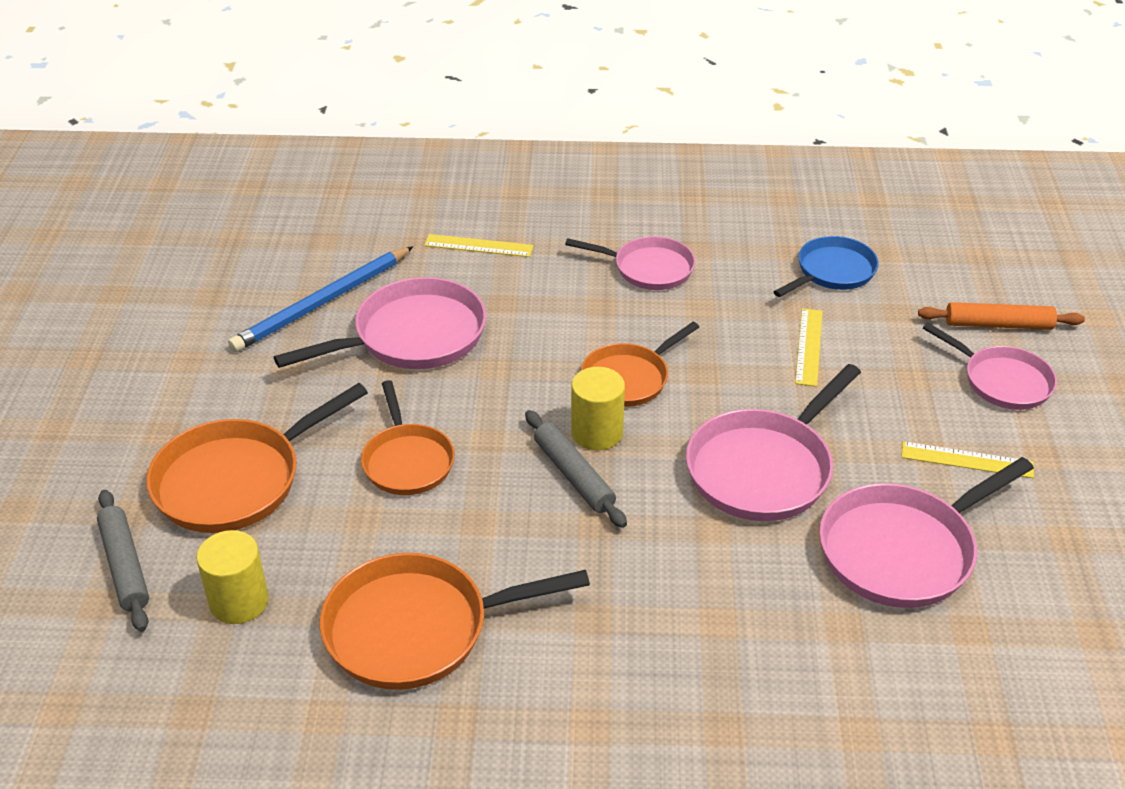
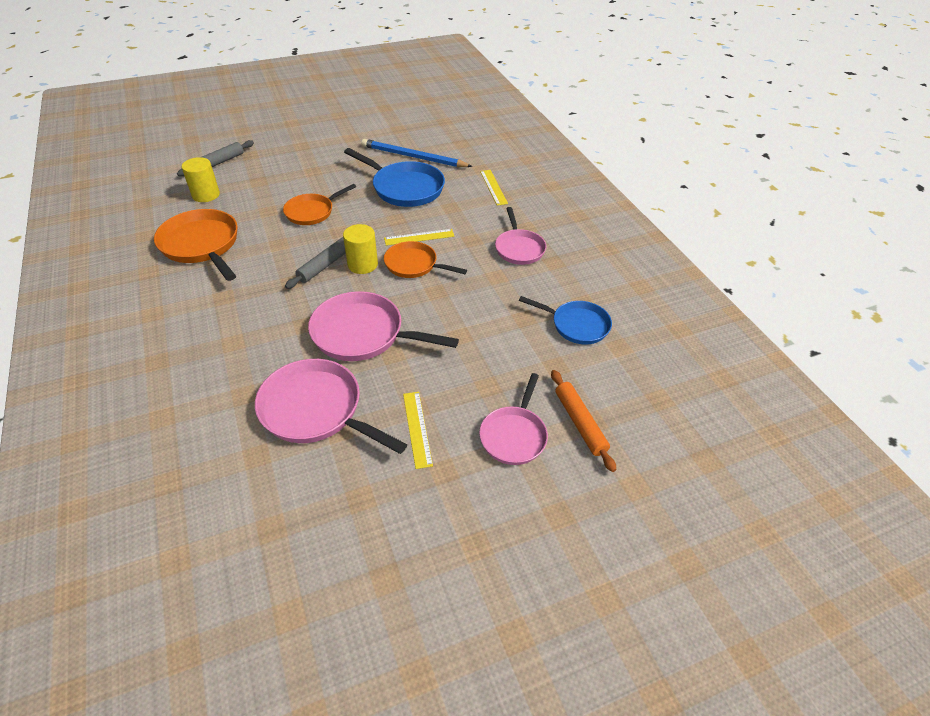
camera: 65 degrees right, 5 degrees up
(236, 480) = (279, 172): orange pan -> none
(412, 336) = (404, 188): pink pan -> blue pan
(809, 346) = (489, 330): yellow ruler -> yellow ruler (419, 237)

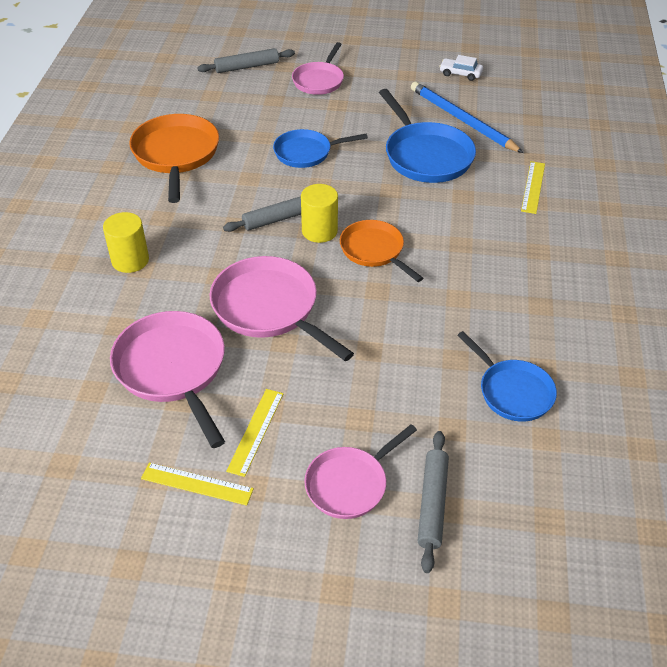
camera: 30 degrees right, 0 degrees up
(206, 195) = (213, 100): yellow cylinder -> yellow cylinder (130, 260)
(312, 212) = (306, 153): orange pan -> blue pan
(390, 126) = (460, 74): none -> white car
(419, 237) = (402, 220): yellow ruler -> yellow ruler (197, 484)
(519, 248) = (510, 273): pink pan -> pink pan (319, 80)
(580, 423) = (432, 504): orange rolling pin -> grey rolling pin

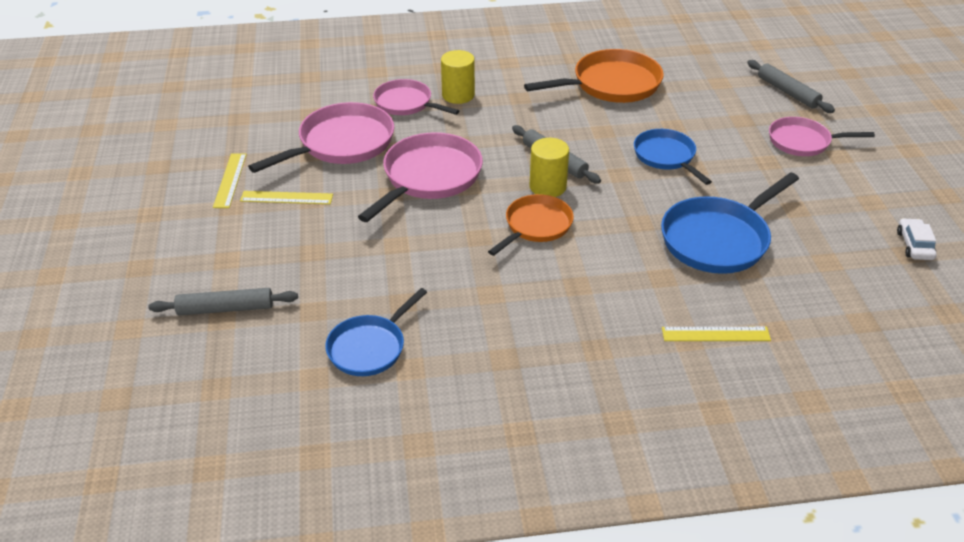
camera: 75 degrees right, 5 degrees down
(350, 483) = (241, 257): pink pan -> pink pan (406, 103)
(462, 120) = (811, 259): blue pencil -> none

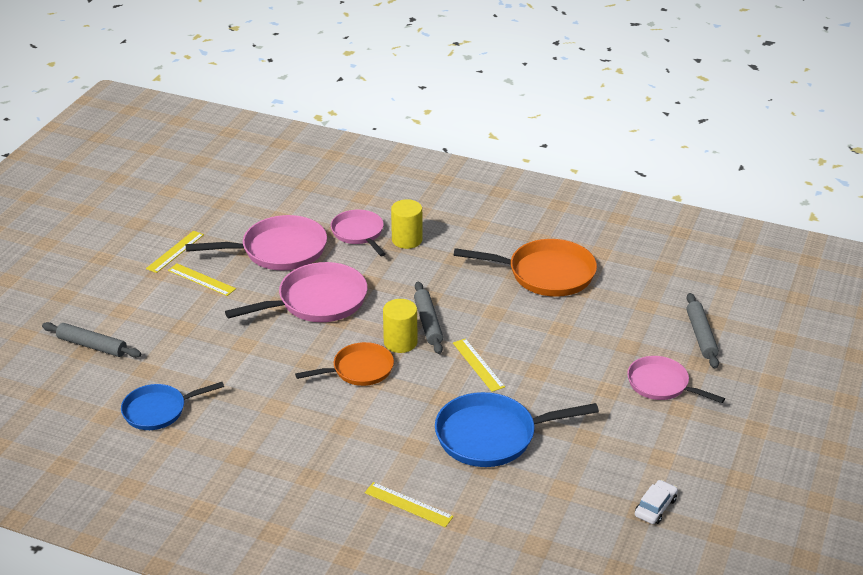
camera: 30 degrees right, 5 degrees down
(638, 181) = (478, 365): none -> yellow ruler
(666, 157) = (524, 353): blue pan -> none

